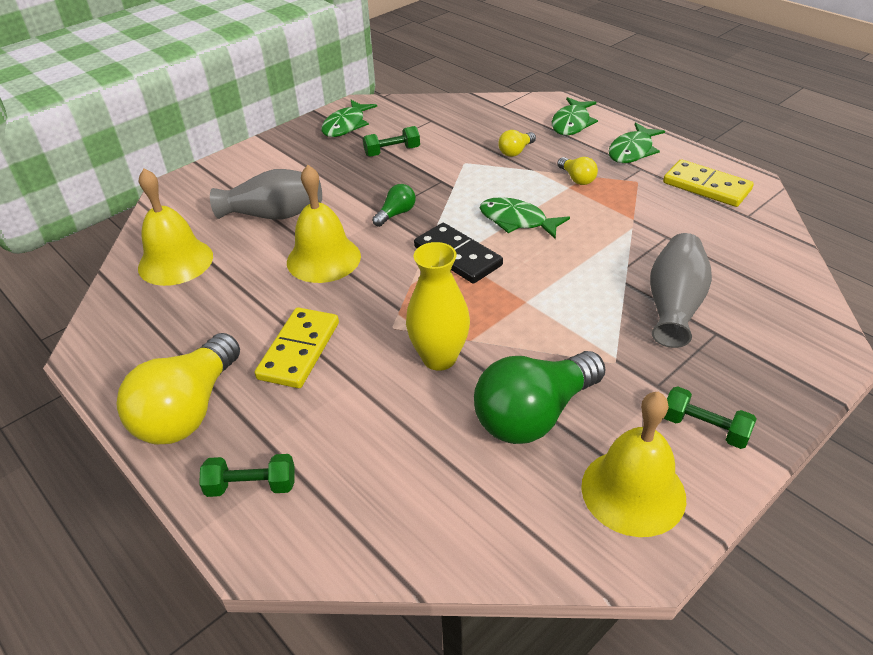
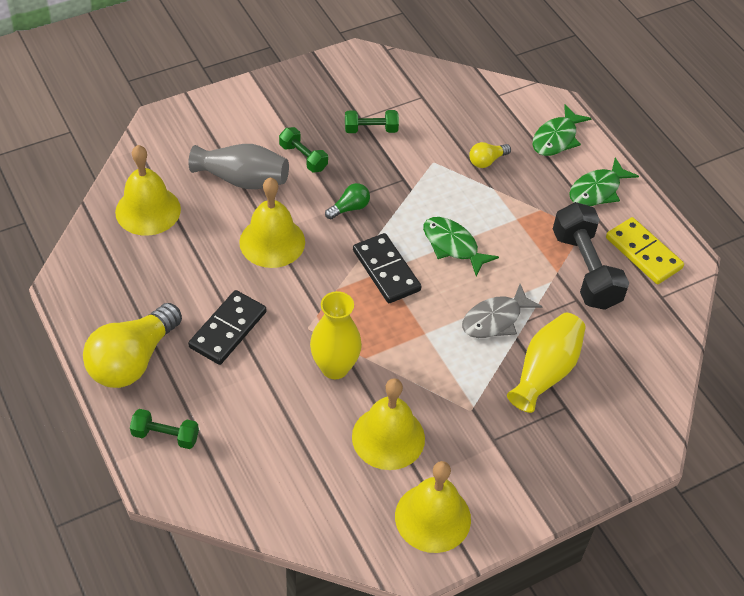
camera: 10 degrees right, 10 degrees up
(299, 350) = (228, 329): yellow domino -> black domino
(346, 125) = (338, 82): green fish -> none
(534, 414) = (388, 437): green light bulb -> yellow bell
(577, 179) = (528, 211): yellow light bulb -> none
(594, 272) = (495, 319): none -> grey fish
(659, 211) = (585, 269): none -> black dumbbell
(674, 305) = (545, 371): grey vase -> yellow vase
(704, 428) = (510, 485): green dumbbell -> green dumbbell (303, 157)

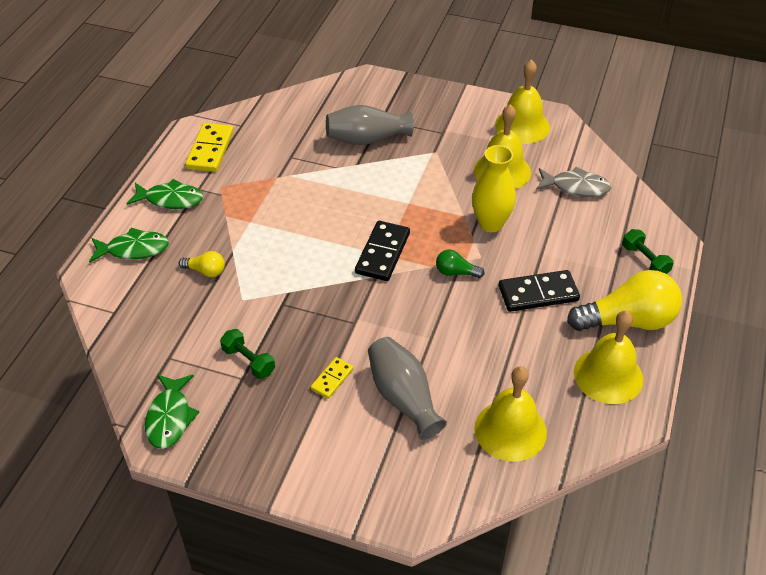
camera: 130 degrees left, 5 degrees down
(272, 242) = (438, 330): yellow bell -> yellow bell (608, 375)
(303, 157) = (332, 379): green dumbbell -> yellow domino
(349, 208) = (350, 312): green light bulb -> green light bulb (456, 272)
(453, 246) = (316, 236): green fish -> green fish (170, 417)
(495, 319) = (355, 180): grey fish -> grey fish (576, 187)
(545, 371) = (366, 139): yellow vase -> grey vase
(585, 269) = (258, 166): black dumbbell -> none

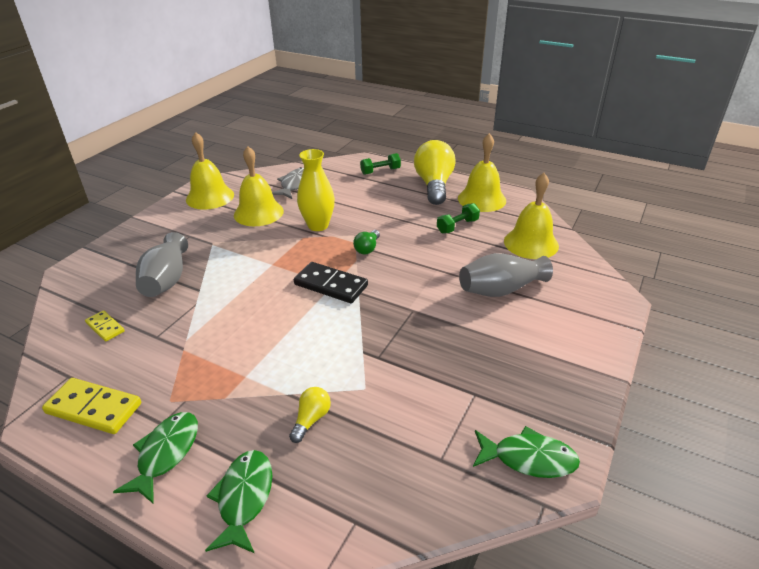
camera: 80 degrees left, 10 degrees down
(248, 361) = (452, 387): green dumbbell -> green dumbbell (457, 226)
(332, 379) = (479, 329): yellow domino -> yellow domino (105, 327)
(538, 294) = (401, 215): black domino -> none

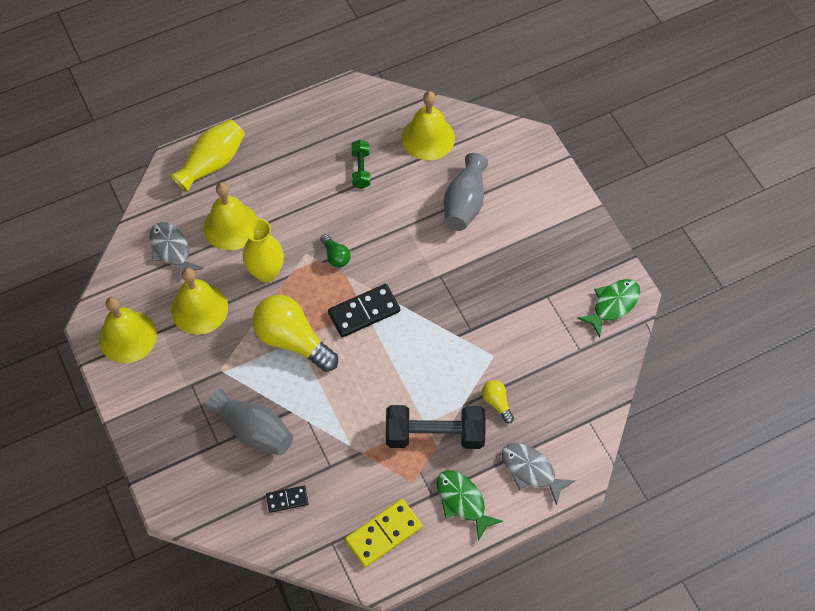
camera: 55 degrees left, 25 degrees up
(105, 327) = (287, 499): yellow domino -> black domino
(237, 389) = (434, 434): none -> black dumbbell
(244, 498) = (531, 470): green fish -> grey fish
(380, 171) = (212, 163): green dumbbell -> yellow vase
(434, 185) = (280, 138): yellow light bulb -> yellow light bulb (293, 340)
(482, 199) = (336, 120): yellow bell -> yellow bell (231, 226)

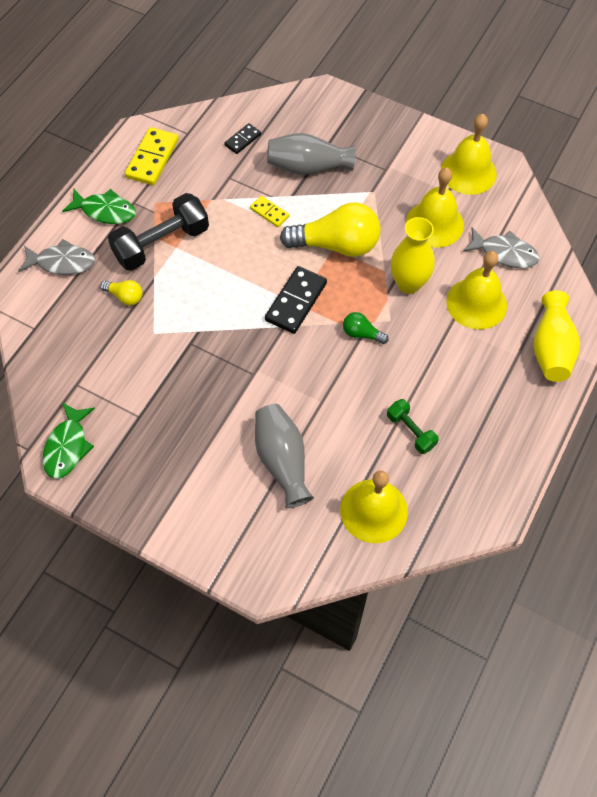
camera: 145 degrees right, 0 degrees up
(322, 406) = (269, 213): none -> yellow domino

